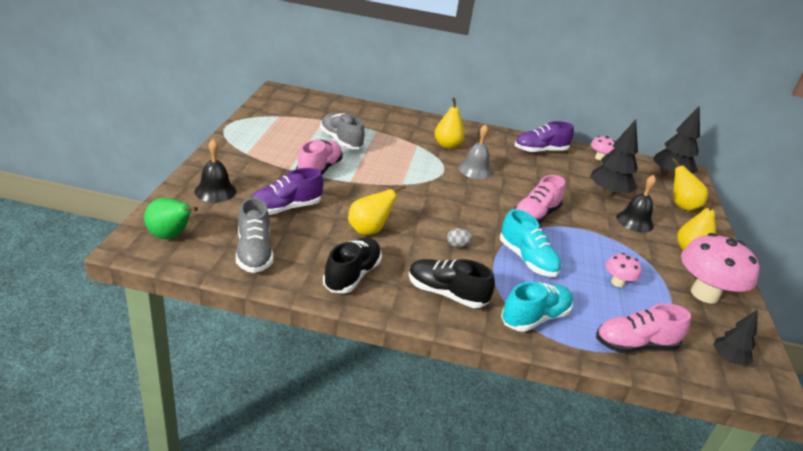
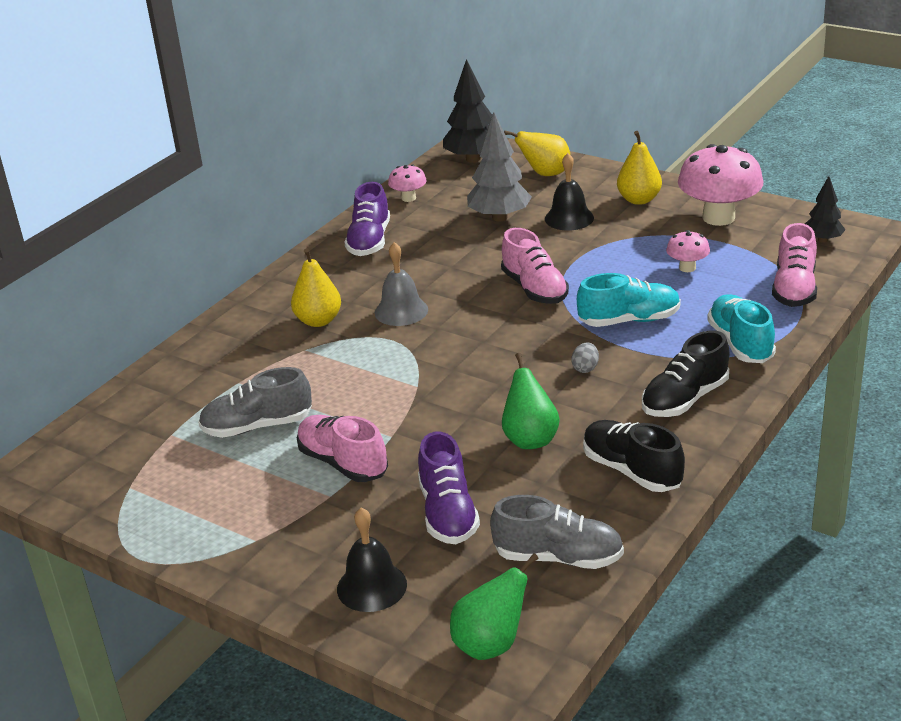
camera: 60 degrees left, 0 degrees up
(369, 230) = (530, 439): yellow pear -> green pear
(608, 193) = (499, 217): black tree -> grey tree

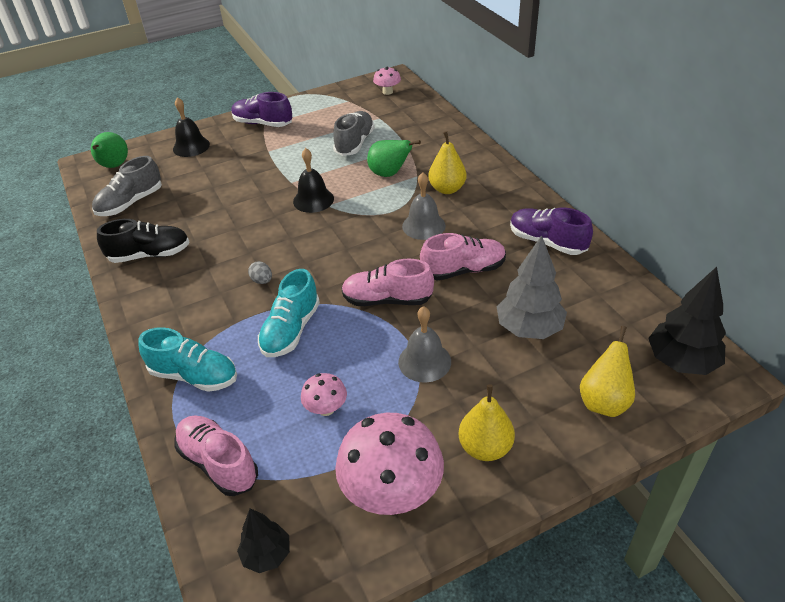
camera: 120 degrees right, 10 degrees up
(343, 463) = (288, 161): pink shoe -> pink shoe (463, 270)
(408, 198) = (615, 287): pink mushroom -> pink mushroom (387, 92)
(448, 513) = (207, 181): purple shoe -> purple shoe (263, 123)
(530, 439) = (225, 229): green pear -> green pear (389, 174)
(569, 218) = (489, 374): black bell -> black bell (313, 200)
(587, 246) = (424, 361): none -> grey bell
(685, 399) = (176, 310): black shoe -> none

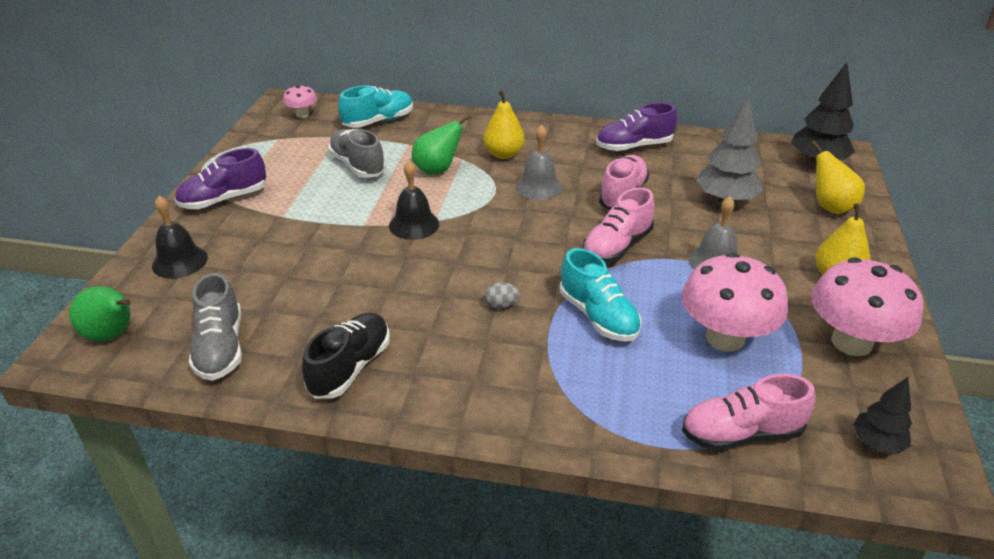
camera: 55 degrees left, 5 degrees down
(194, 376) = (600, 406): turquoise shoe -> turquoise shoe (378, 121)
(326, 408) = (725, 338): pink mushroom -> pink mushroom, size x2.05

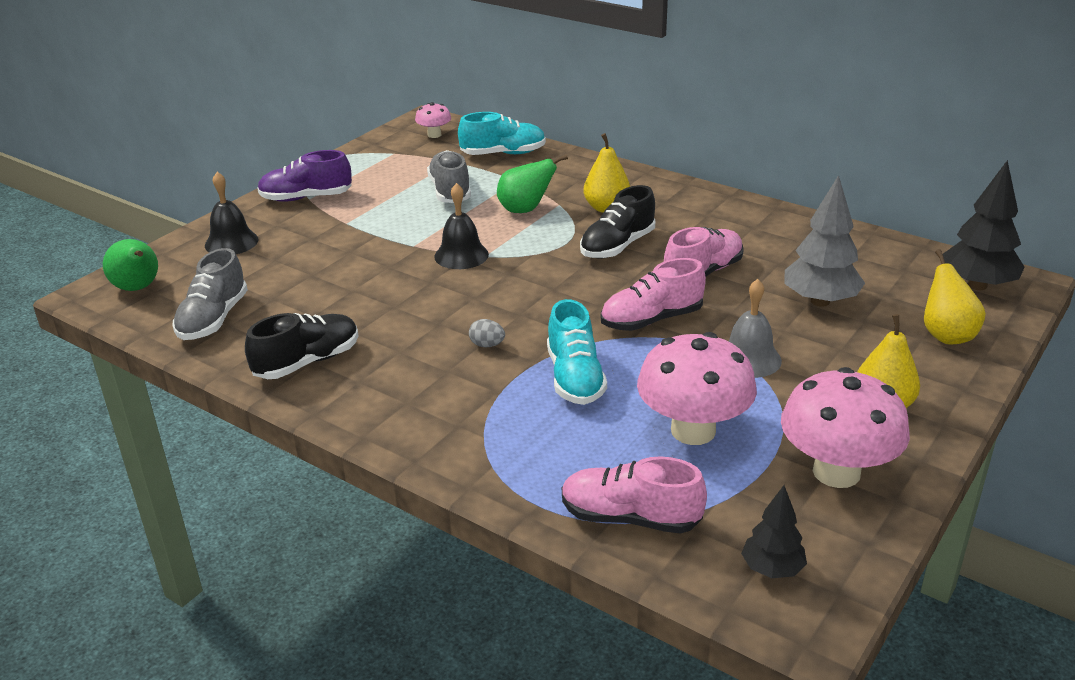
camera: 25 degrees right, 5 degrees down
(539, 187) = (617, 246): grey bell -> black shoe
(634, 146) = (760, 227): purple shoe -> none

